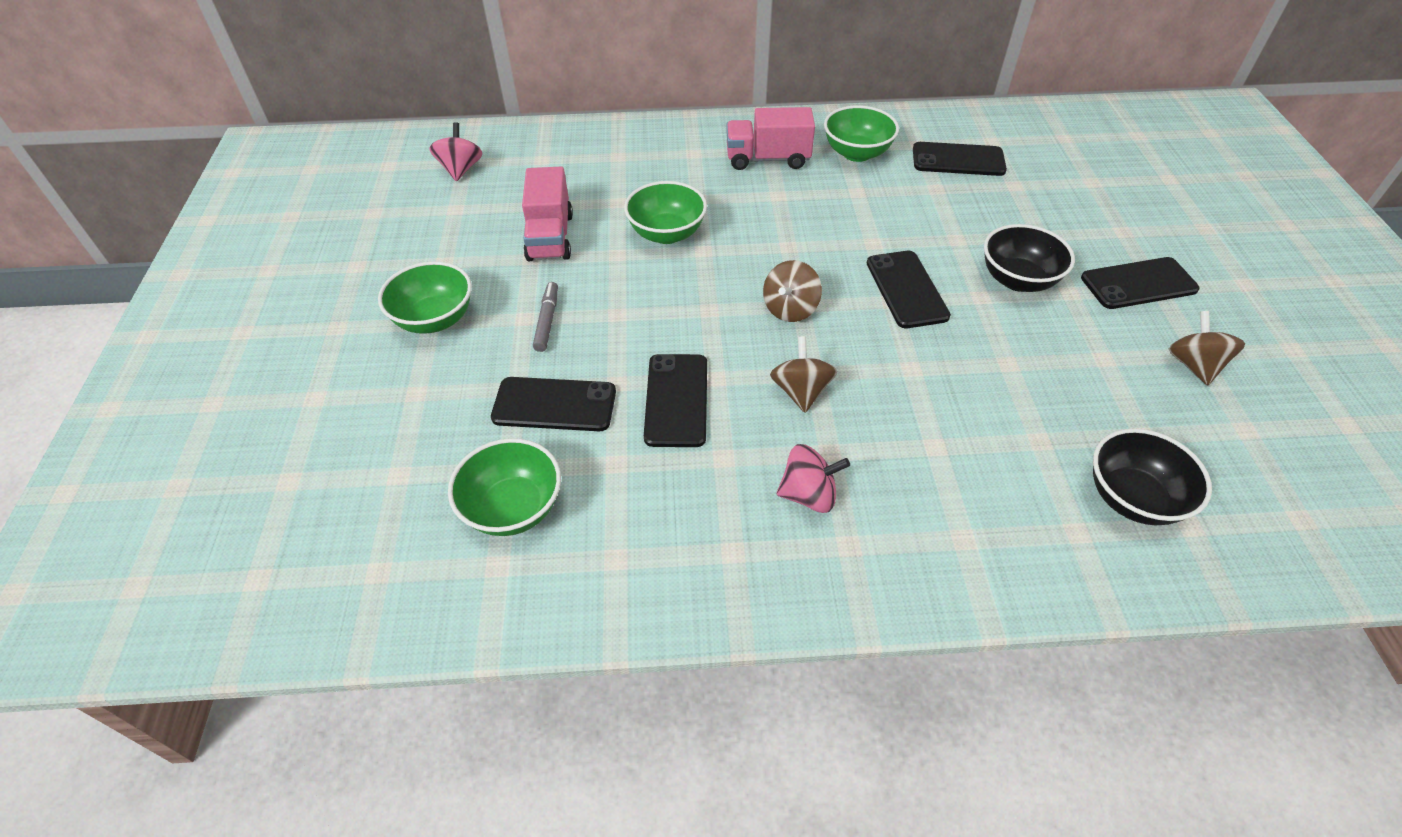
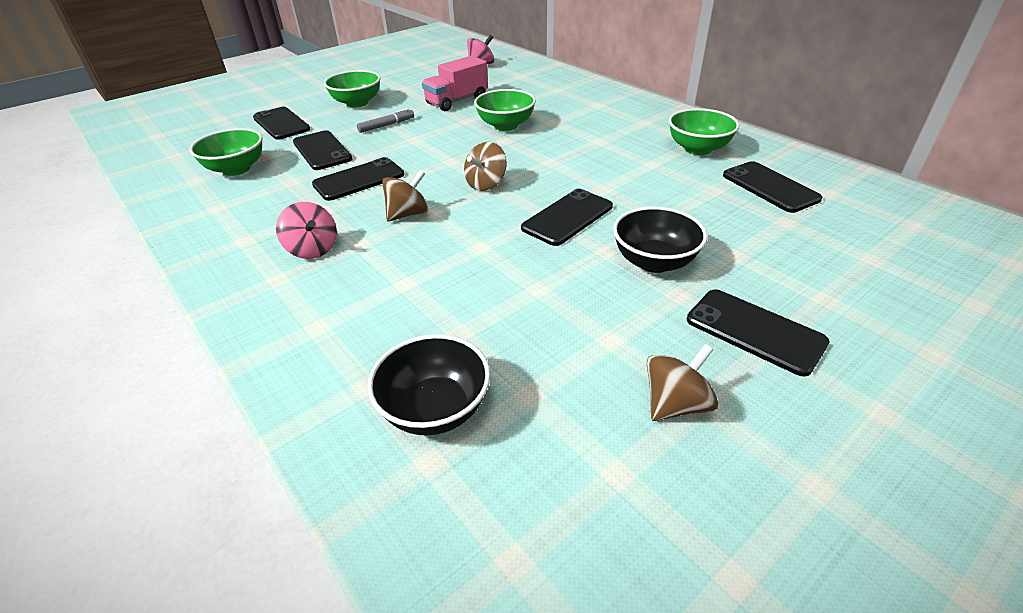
camera: 55 degrees right, 10 degrees down
(407, 417) = (281, 124): none -> black phone
(767, 159) = (633, 125): pink truck -> none
(790, 309) = (486, 184): brown spinning top -> brown spinning top turned 45 degrees counterclockwise

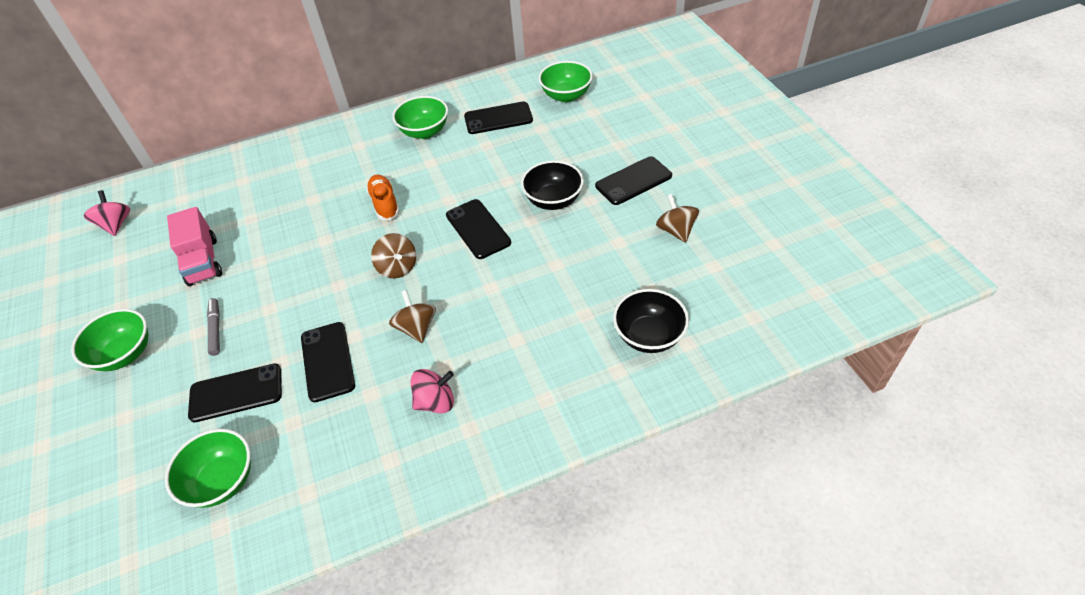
camera: 70 degrees left, 10 degrees up
(281, 124) = (122, 438): black phone -> none
(505, 125) = (294, 234): green bowl -> green bowl (566, 95)
(571, 155) = (385, 204): none -> orange shoe

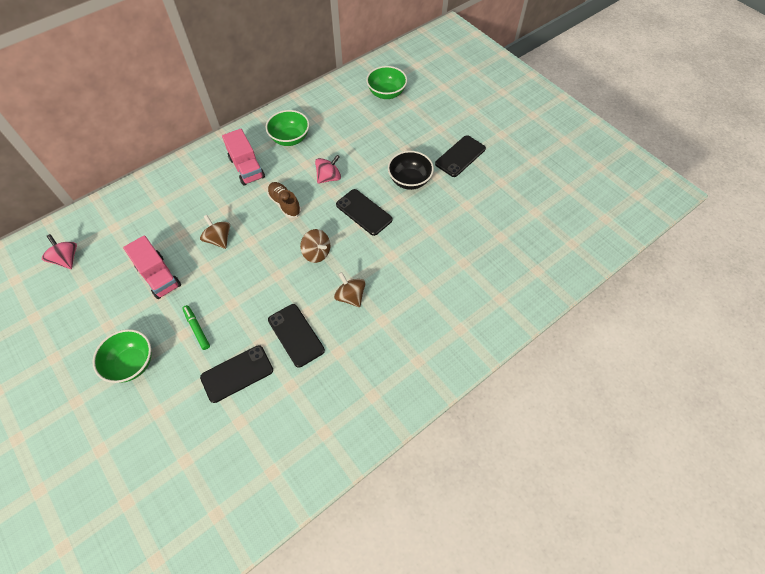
camera: 20 degrees left, 10 degrees up
(216, 329) = (197, 329): grey marker -> green marker
(222, 481) = (258, 439): green bowl -> none
(359, 157) = (247, 168): none -> pink truck
(385, 204) = (285, 204): orange shoe -> brown shoe
(435, 402) = (387, 347): pink spinning top -> pink spinning top (329, 177)
(498, 118) = (343, 120): black phone -> none
(649, 336) = (511, 270): black bowl -> none
(676, 230) = (502, 190): brown spinning top -> brown spinning top (219, 239)

